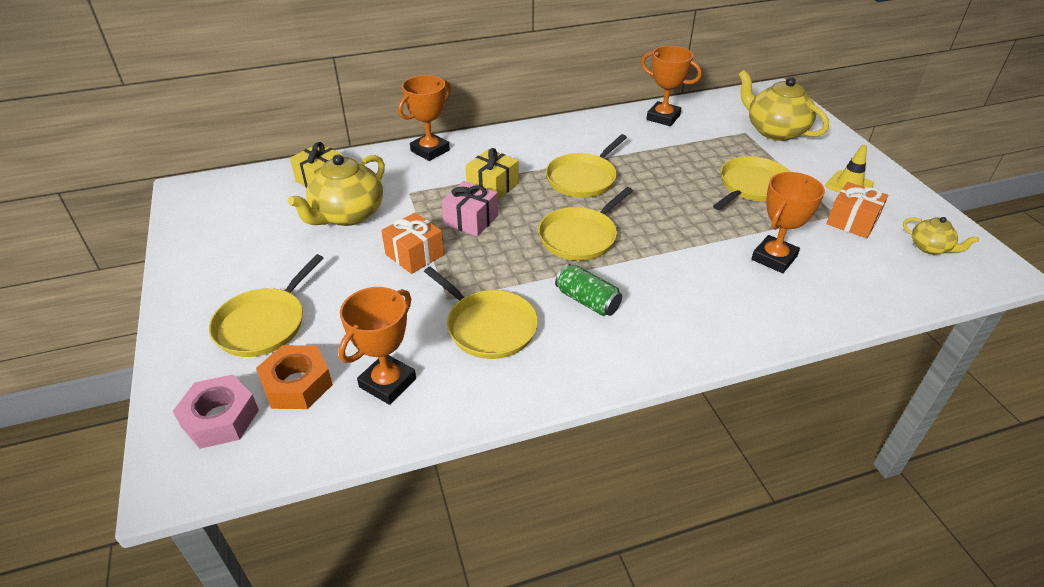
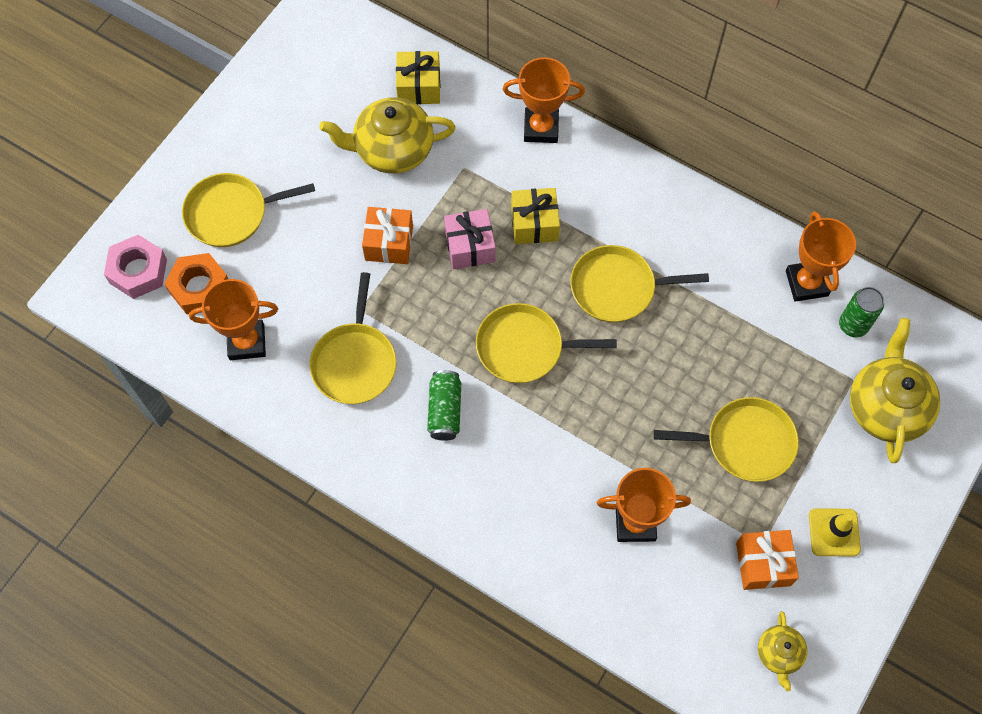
camera: 50 degrees right, 25 degrees up
(708, 117) = (853, 325): none -> green can

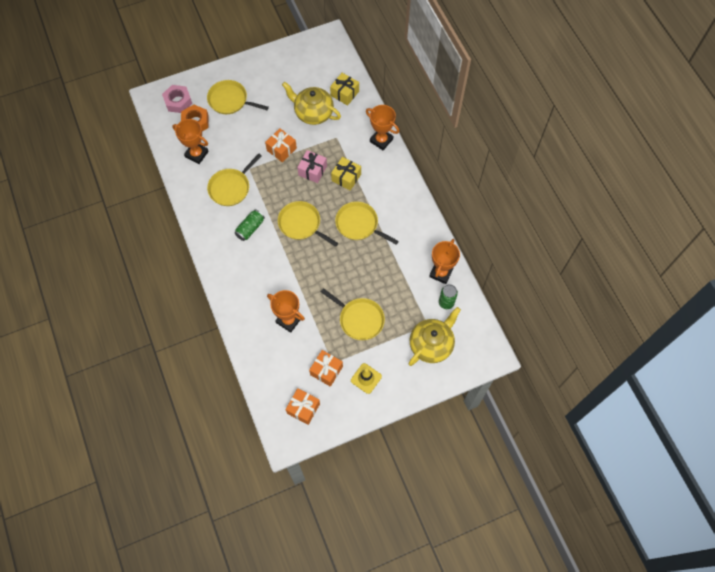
camera: 35 degrees right, 0 degrees up
(779, 654) = (303, 408): yellow teapot -> orange gift

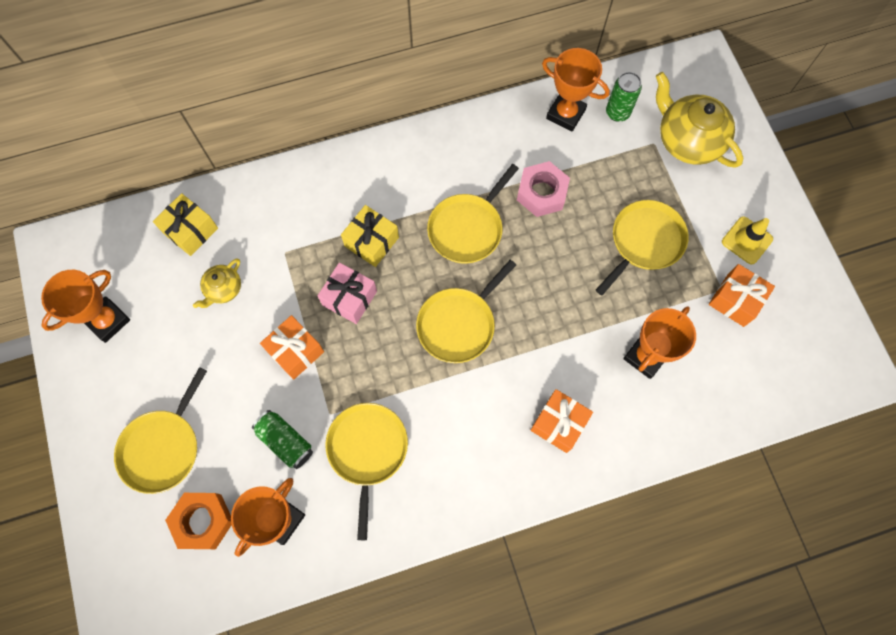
camera: 85 degrees left, 5 degrees up
(178, 101) = (144, 559): pink nut -> pink nut (542, 193)
(231, 187) = (367, 451): yellow pan -> yellow pan turned 135 degrees counterclockwise
(250, 228) = (460, 417): green can -> green can (285, 441)
(303, 408) = (802, 341): orange gift -> orange gift (559, 423)
(313, 113) = (223, 289): yellow teapot -> yellow teapot, size x0.52
(381, 140) = (303, 178): orange trophy -> orange trophy (108, 321)

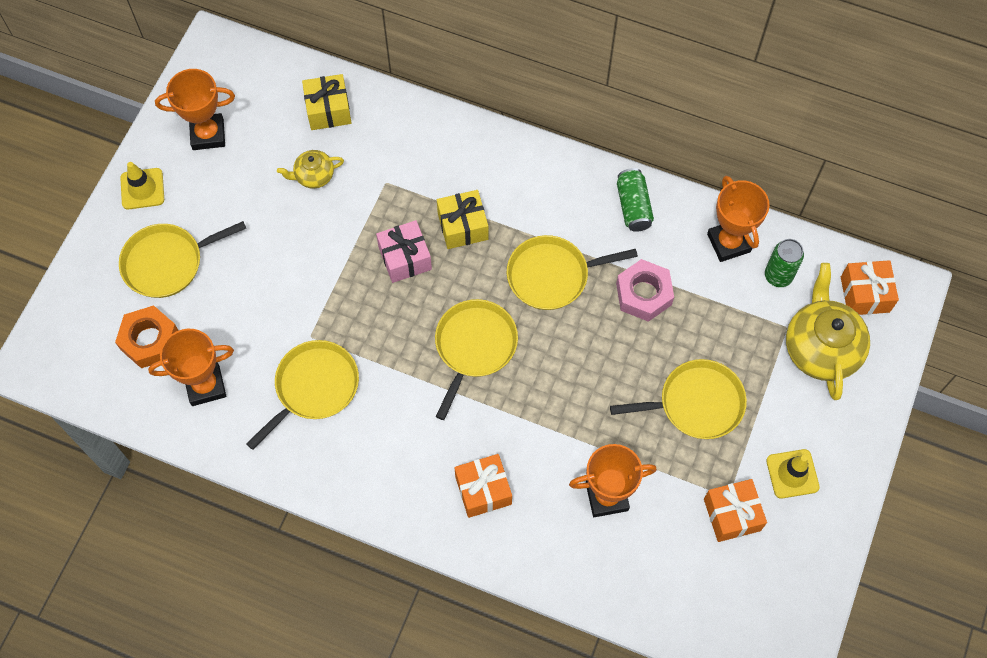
camera: 40 degrees right, 5 degrees down
(89, 405) = (142, 189): none -> yellow traffic cone
(285, 441) = (259, 330): green can -> green can (633, 206)
(295, 351) = (326, 267): orange gift -> orange gift (865, 294)
(459, 324) = (474, 347): yellow pan -> yellow pan turned 120 degrees clockwise

